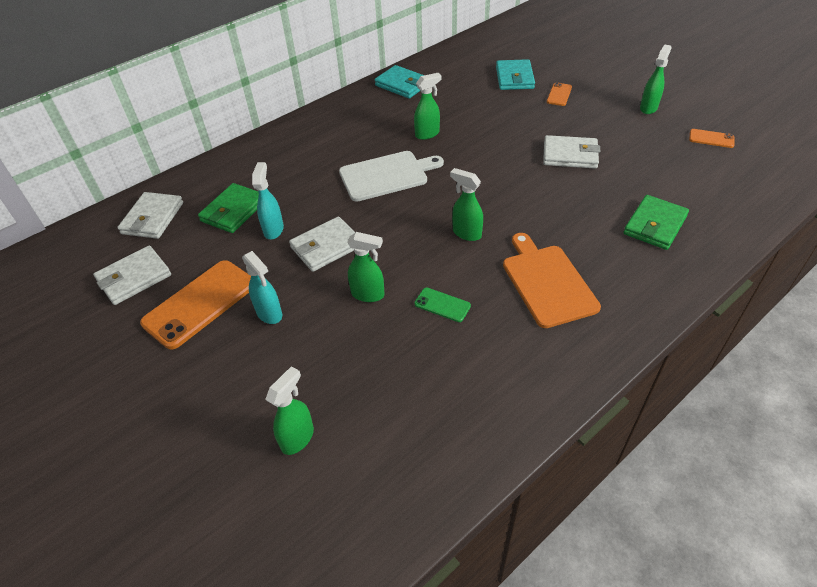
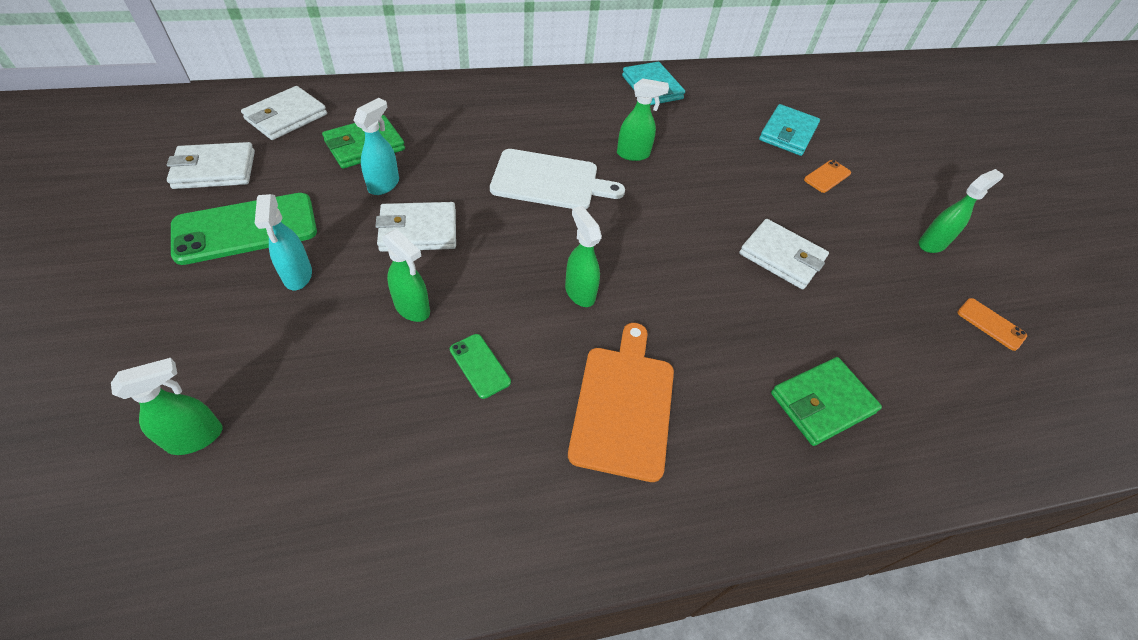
camera: 20 degrees right, 5 degrees up
(200, 303) = (246, 228): orange phone -> green phone

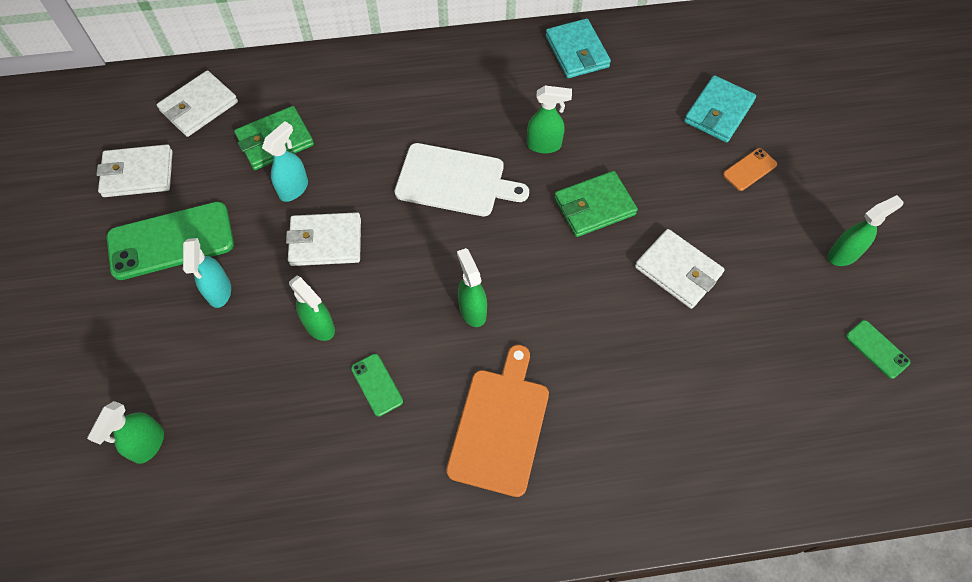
camera: 10 degrees right, 10 degrees up
(196, 437) = (148, 444): green spray bottle -> green spray bottle turned 135 degrees clockwise
(822, 403) = (683, 428): green wallet -> green wallet (594, 206)
(990, 324) = (877, 349): orange phone -> green phone

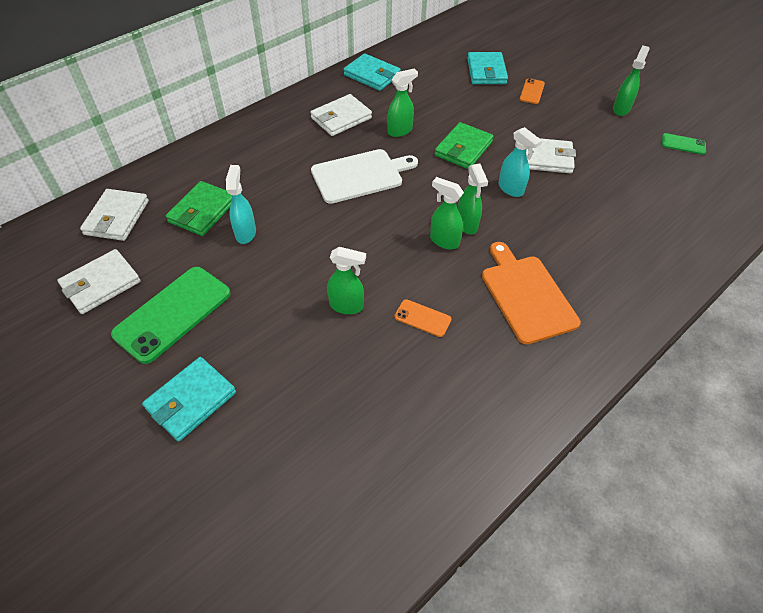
camera: 35 degrees left, 10 degrees down
(123, 338) = (191, 400): none -> turquoise wallet
(148, 444) = (282, 460): green spray bottle -> green spray bottle (467, 225)
(219, 292) = (246, 326): turquoise spray bottle -> turquoise spray bottle (511, 189)
(325, 242) = (301, 253): white wallet -> white wallet (341, 118)
(377, 384) = (422, 318): green phone -> orange phone

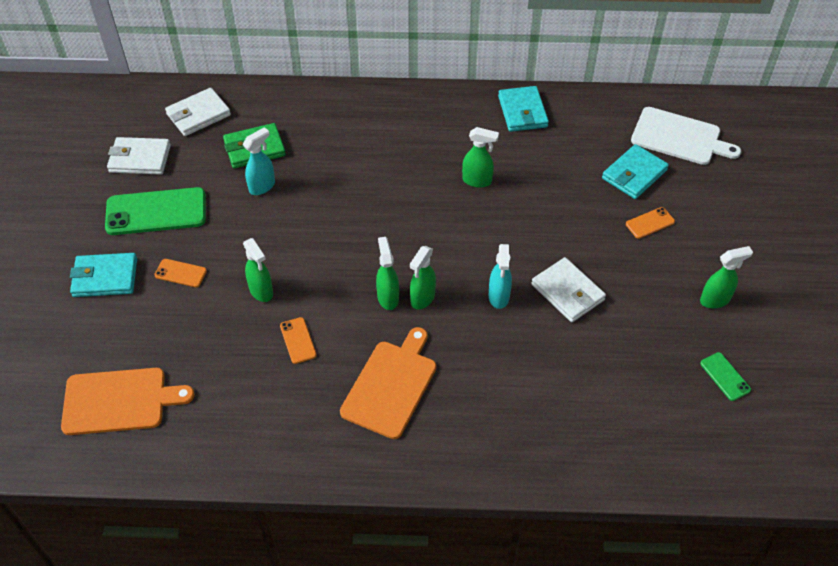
camera: 45 degrees right, 0 degrees up
(259, 343) = (180, 273): none -> orange phone
(341, 118) = (444, 137): white wallet -> none
(341, 489) = (119, 401): none -> orange cutting board
(360, 175) = (395, 198): white cutting board -> white cutting board (679, 137)
(463, 149) = (508, 233): green wallet -> none

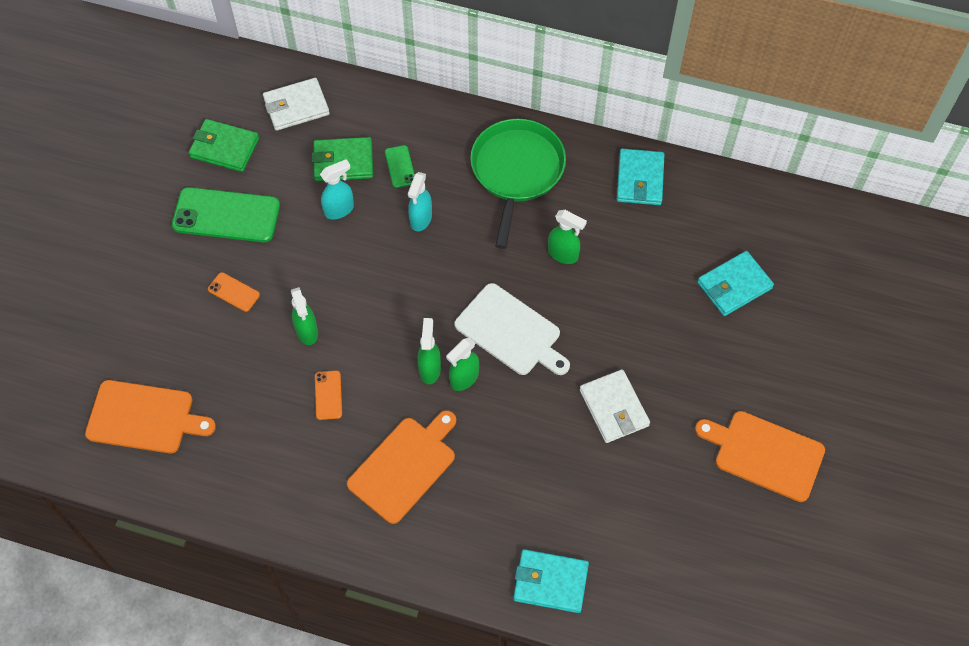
camera: 15 degrees right, 10 degrees up
(105, 277) = (160, 279): turquoise wallet -> turquoise wallet (550, 582)
(140, 159) = (224, 148): white wallet -> green wallet
(413, 126) = (516, 171): none -> green pan
(499, 297) = (541, 396): turquoise spray bottle -> turquoise spray bottle (420, 219)
(650, 223) = (729, 348): orange phone -> none
(679, 137) = (801, 251): white cutting board -> white cutting board (511, 331)
(715, 300) = (765, 454): green spray bottle -> orange cutting board
(725, 376) = (741, 542): green phone -> green phone (400, 167)

